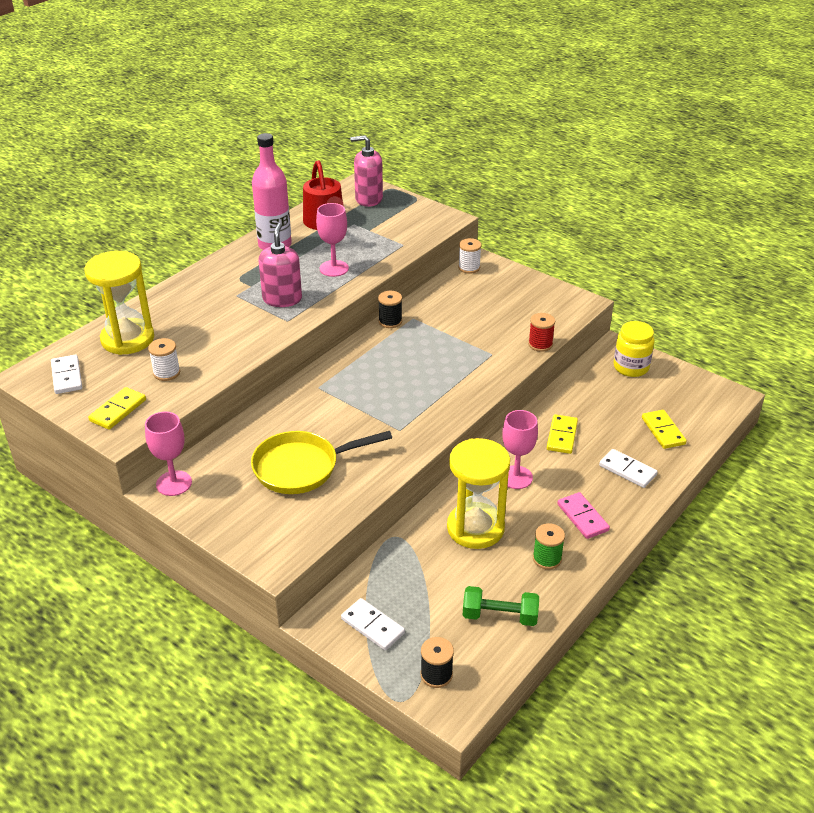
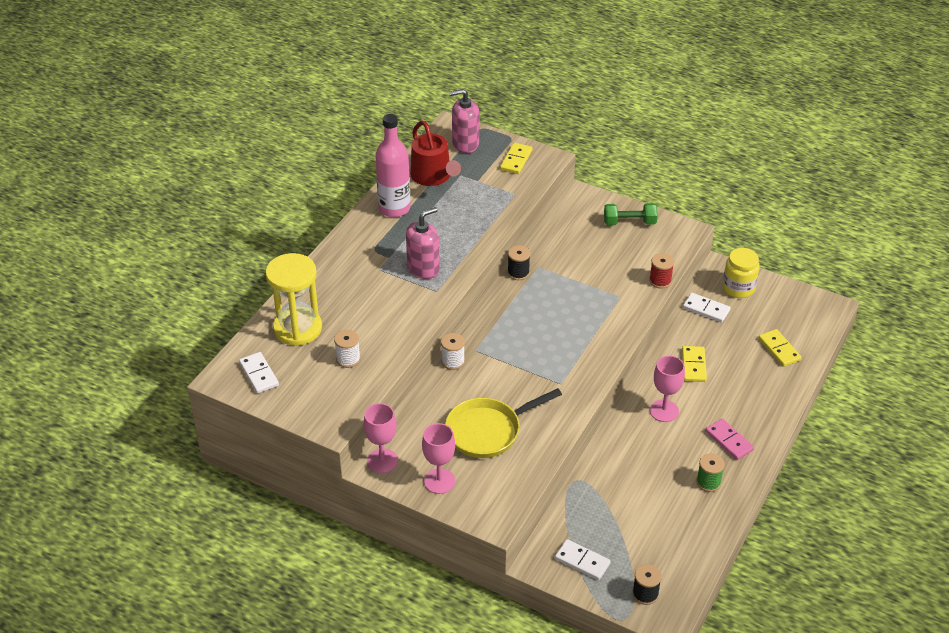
camera: 10 degrees left, 5 degrees up
(118, 410) = (320, 402): yellow domino -> yellow domino (516, 160)
(282, 299) = (423, 268): pink soap dispenser -> pink soap dispenser turned 60 degrees clockwise
(334, 268) = (459, 228): pink goblet -> pink goblet (439, 481)
(469, 267) = (573, 204): white spool -> white spool (453, 361)
(475, 528) = (642, 463): yellow hourglass -> none
(500, 616) = (682, 538): green dumbbell -> green dumbbell (629, 222)
(627, 470) = (757, 391): white domino -> white domino (706, 309)

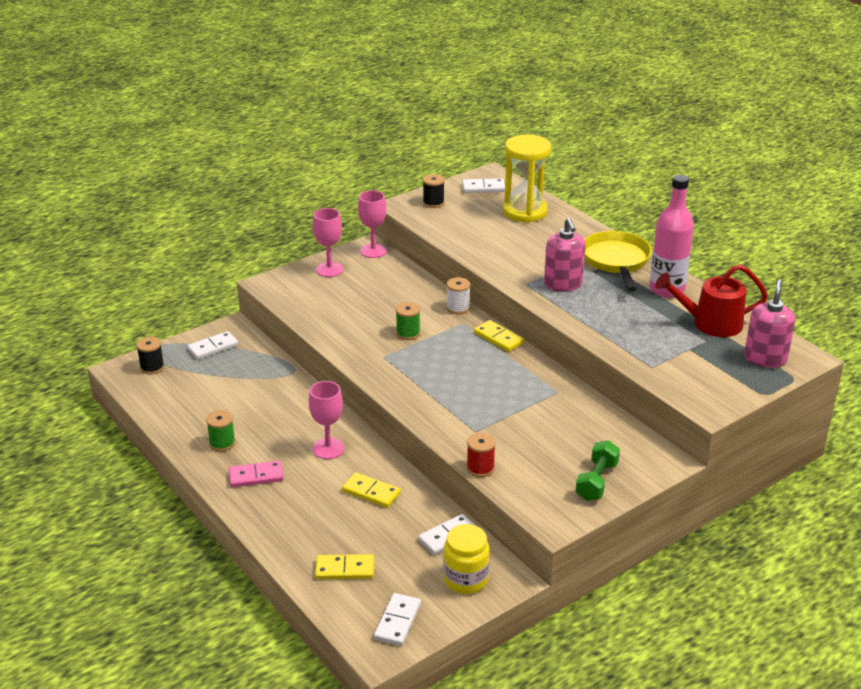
camera: 115 degrees right, 10 degrees down
(348, 359) = (470, 225): white spool -> none
(488, 431) = (361, 304): yellow pan -> yellow pan (616, 261)
(515, 380) = (408, 333): none -> green spool
(516, 160) = (716, 384): yellow domino -> yellow domino (498, 338)
(518, 273) = (556, 376): black spool -> black spool (433, 203)
(800, 307) = (397, 621): none -> white domino

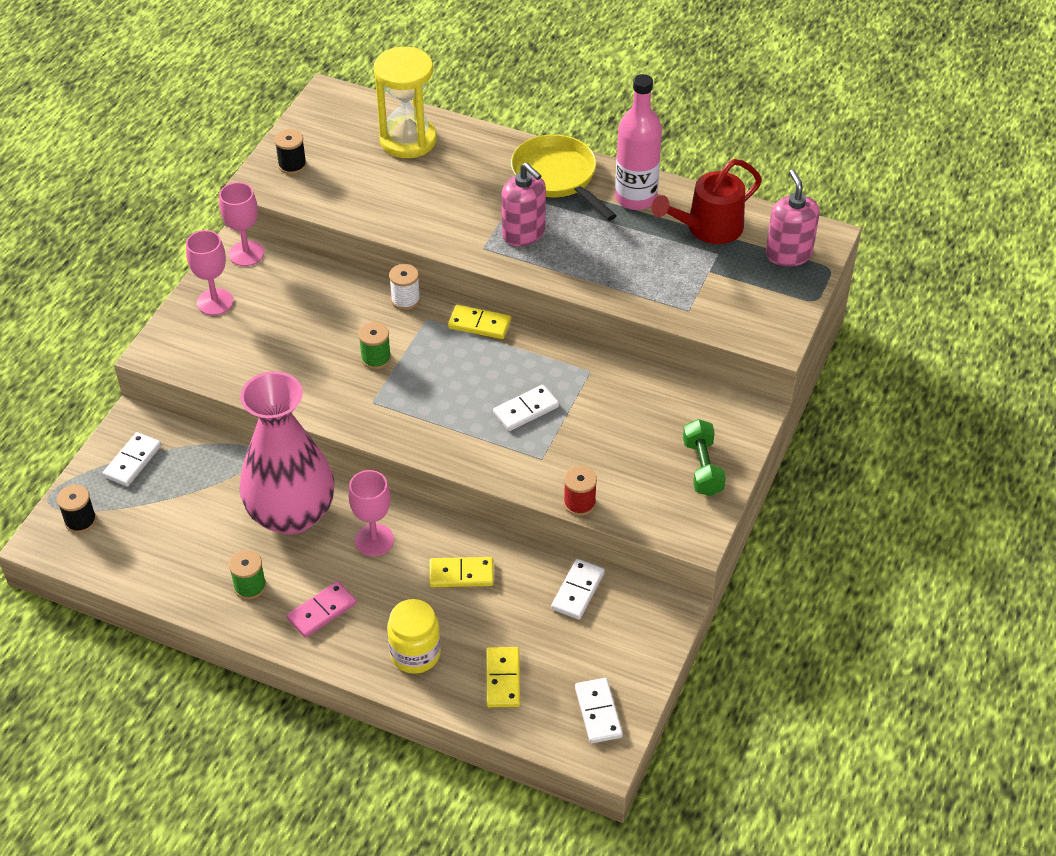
camera: 30 degrees left, 15 degrees up
(286, 413) = (291, 514): none -> pink vase
(345, 569) = (502, 679): yellow domino -> yellow domino turned 60 degrees counterclockwise
(466, 579) = (629, 632): yellow jar -> yellow jar (415, 654)
(483, 188) = (334, 120): white domino -> white domino (526, 410)

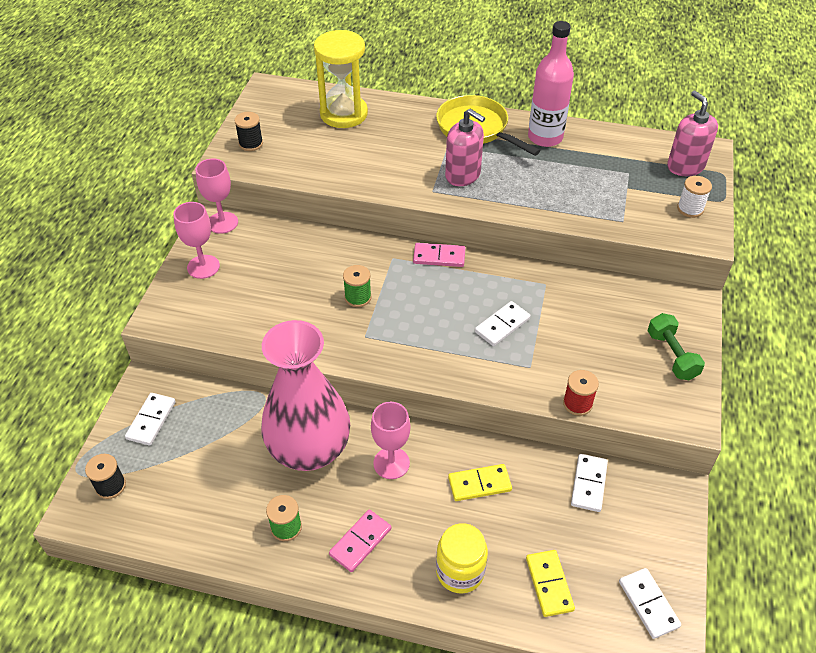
camera: 10 degrees left, 0 degrees up
(405, 300) = (370, 244): white spool -> white spool (690, 209)
(479, 324) = (439, 257): yellow domino -> pink domino
(707, 228) = (612, 154): red watering can -> none

